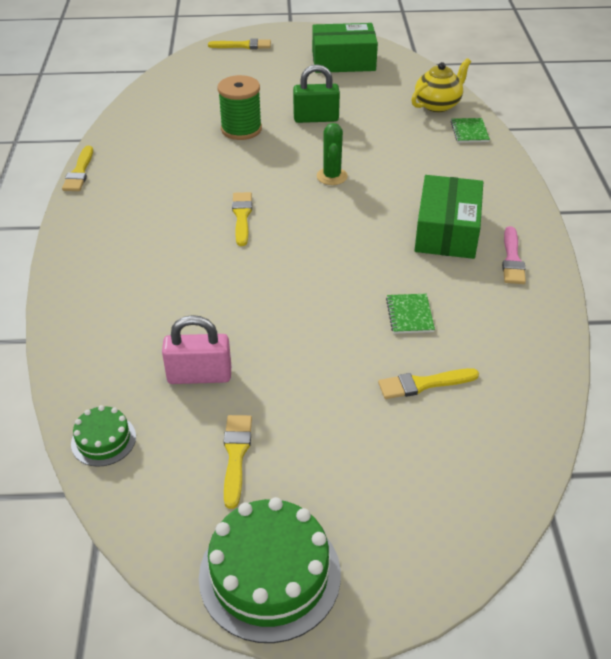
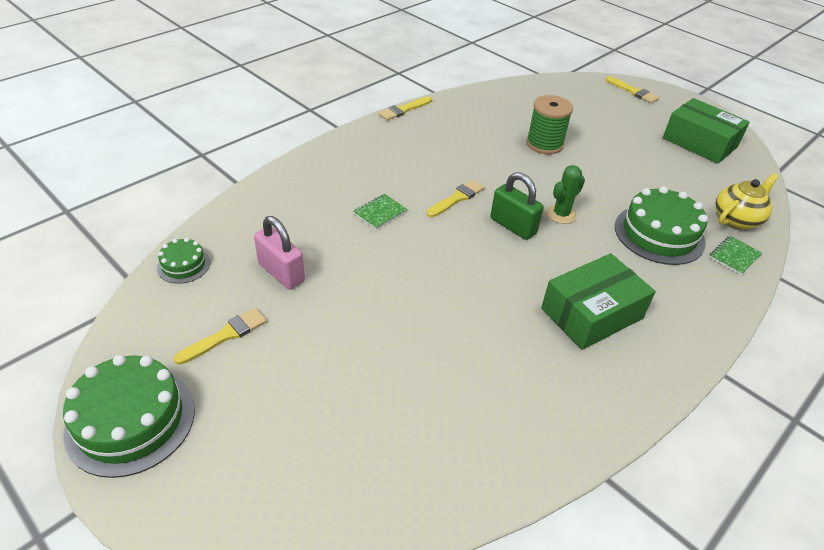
camera: 45 degrees right, 0 degrees up
(316, 118) = (612, 169): green padlock -> green padlock (513, 226)
(409, 315) = (466, 347): green notebook -> green notebook (380, 212)
(410, 147) = (659, 234): none -> green cake
(423, 384) = (399, 400): yellow brush -> none
(438, 105) = (736, 219): yellow teapot -> yellow teapot turned 45 degrees counterclockwise
(512, 259) = (615, 376): pink brush -> none

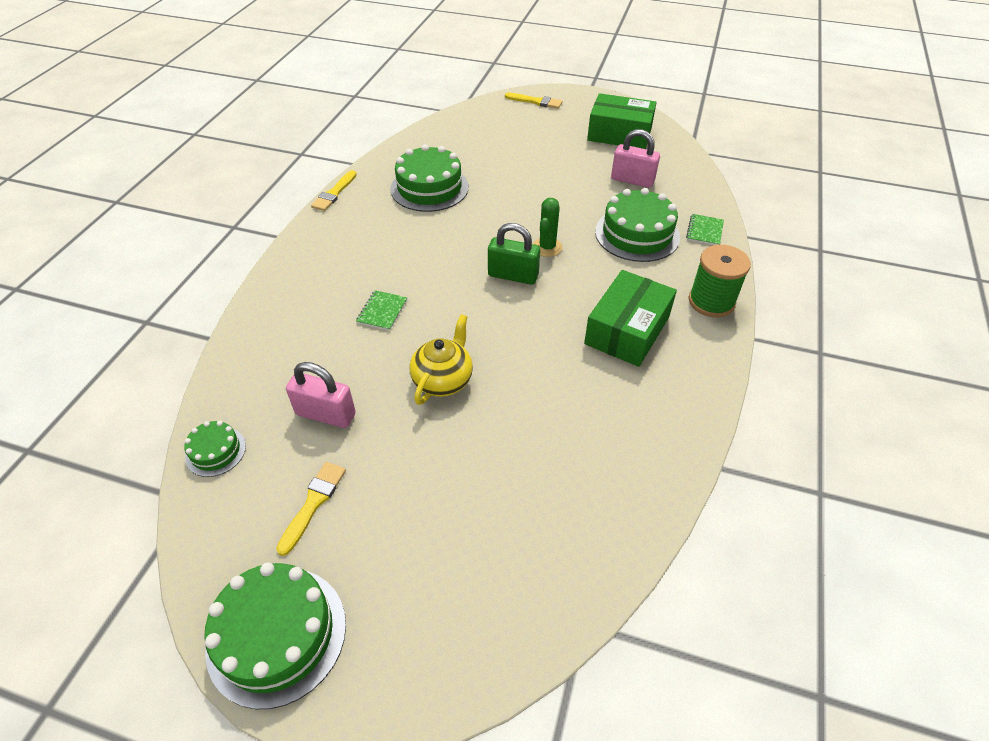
camera: 25 degrees left, 5 degrees up
(457, 198) = (445, 268): yellow brush -> none
(486, 131) = (429, 188): none -> green cake
(544, 144) = (490, 182): green spool -> green spool (711, 301)
(686, 186) = (632, 180): none -> pink padlock
(736, 219) = (688, 196): yellow teapot -> yellow teapot (443, 380)

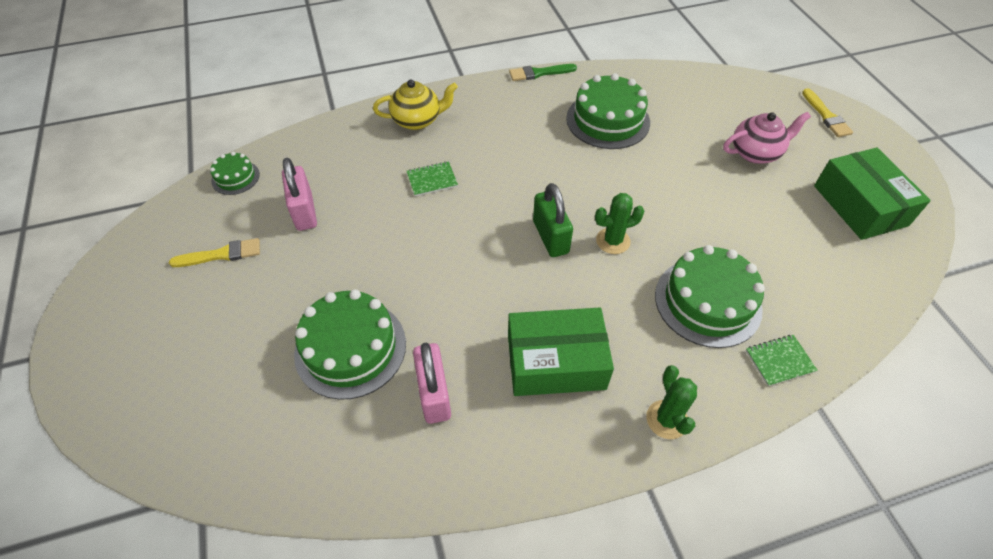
camera: 55 degrees right, 5 degrees up
(277, 635) = (109, 300): green cake -> green cake (350, 348)
(334, 193) = (539, 73): yellow brush -> green brush
(443, 380) = (388, 260): yellow teapot -> yellow teapot (417, 120)
(536, 145) = (756, 153): none -> pink teapot
(632, 180) = (792, 255): pink padlock -> pink padlock (434, 394)
(711, 301) = (667, 419): green spool -> green cactus

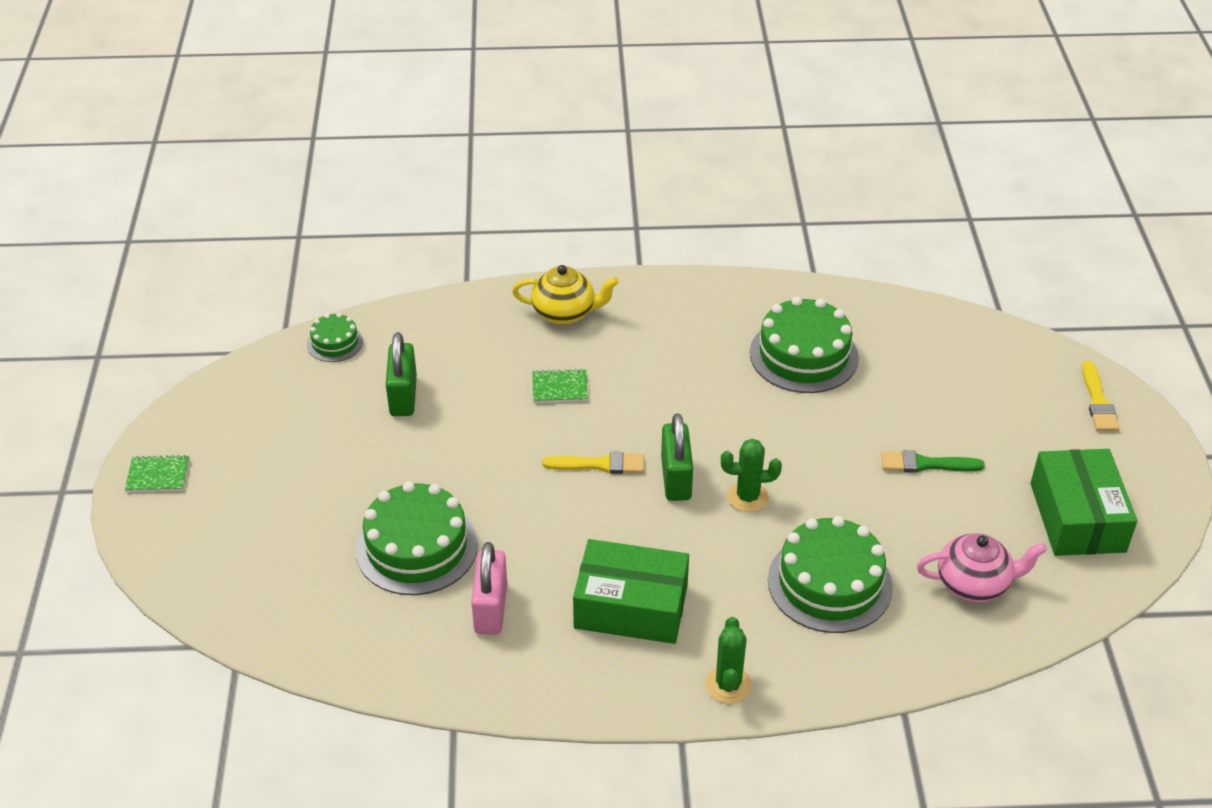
camera: 15 degrees right, 10 degrees down
(221, 254) = (302, 425): yellow brush -> yellow brush (599, 464)
(304, 212) = (403, 396): pink padlock -> green padlock
(539, 73) = (740, 279): green brush -> green brush (926, 464)
(756, 153) = (977, 430): pink teapot -> pink teapot (974, 584)
(779, 361) = (882, 658): green notebook -> green notebook (158, 475)

